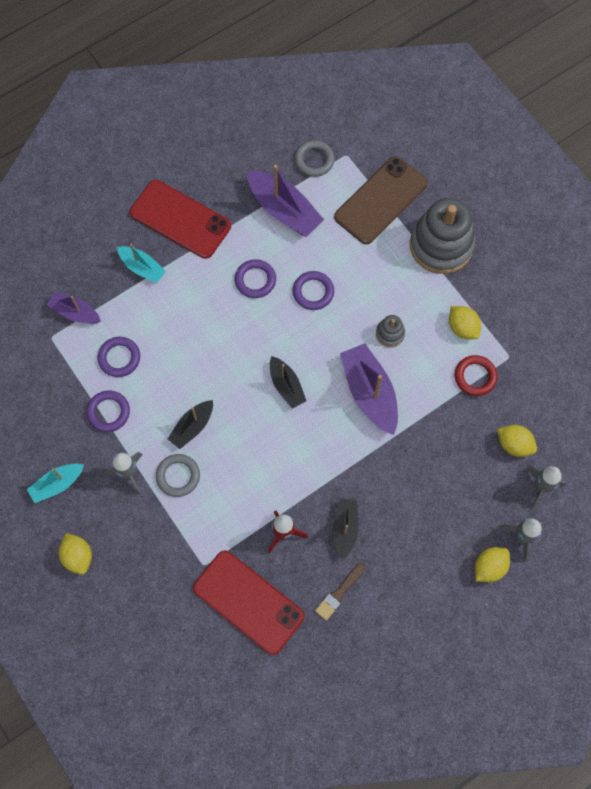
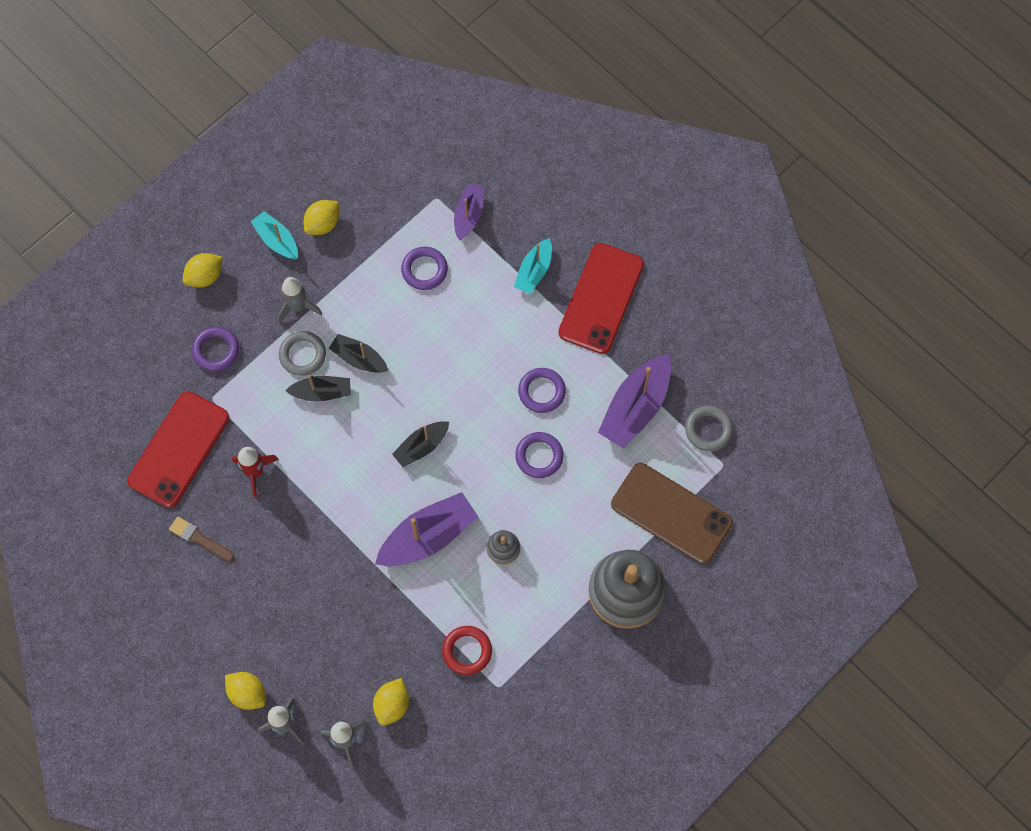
camera: 80 degrees right, 0 degrees up
(108, 412) = (362, 272): purple ring -> purple ring (216, 350)
(345, 529) = (269, 534): black boat -> black boat (321, 392)
(462, 328) = (525, 629): yellow lemon -> yellow lemon (323, 224)

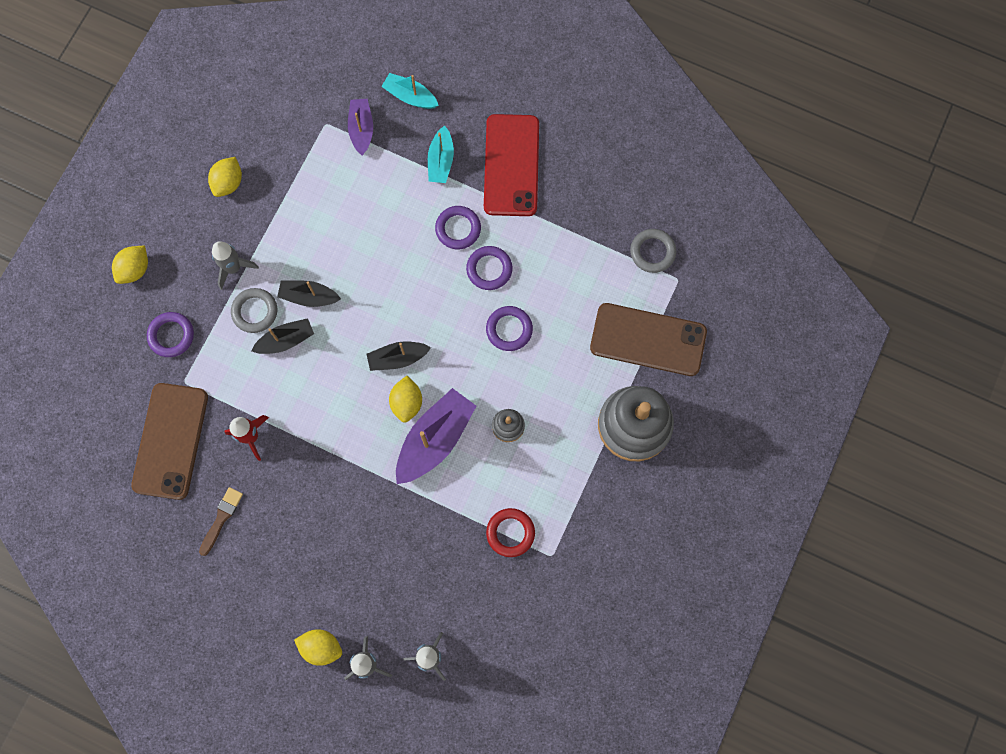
camera: 20 degrees left, 5 degrees up
(179, 449) = (170, 441): red phone -> brown phone
(199, 539) = (221, 518): brown brush -> brown brush turned 105 degrees clockwise
(277, 240) = (190, 213): turquoise boat -> turquoise boat (410, 96)
(392, 704) = (460, 608): yellow lemon -> yellow lemon (407, 403)
(421, 446) = (398, 358): black boat -> black boat turned 45 degrees clockwise
(424, 270) = (339, 194): purple ring -> purple ring (458, 229)
(636, 407) = (580, 254): purple boat -> none

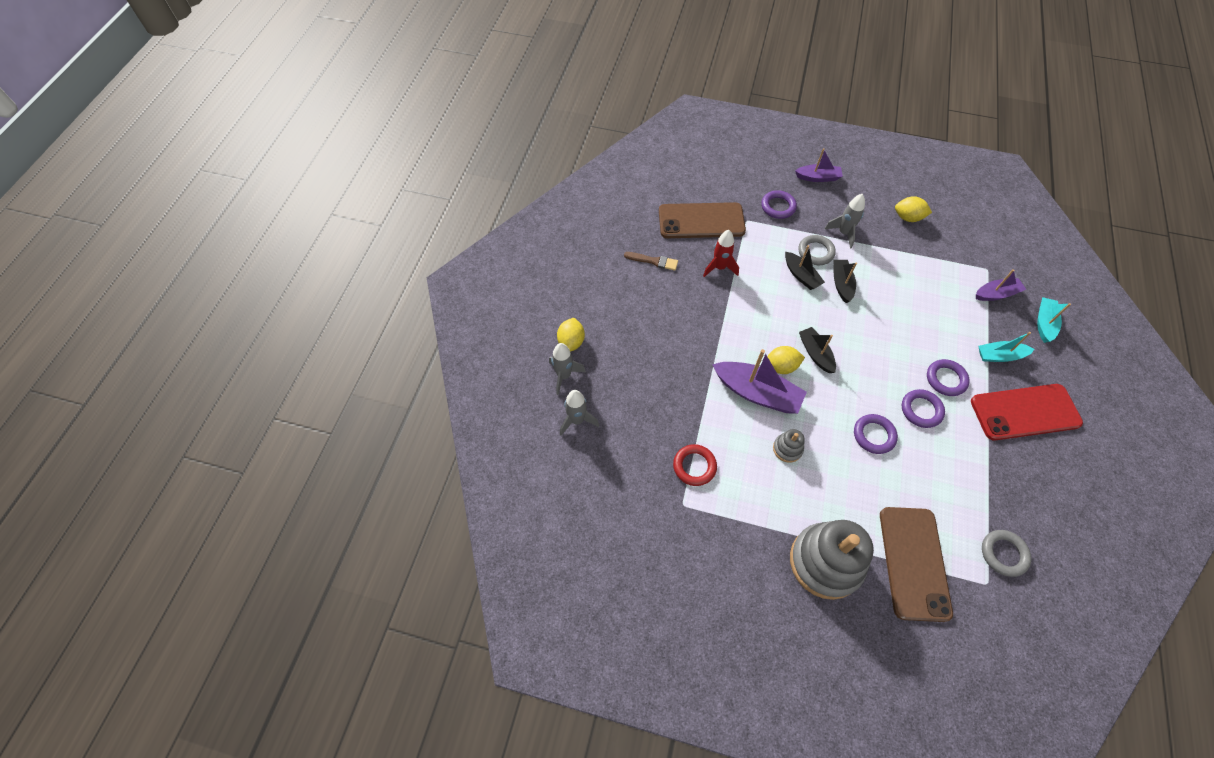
camera: 80 degrees right, 15 degrees down
(135, 269) = (818, 177): yellow lemon -> purple boat

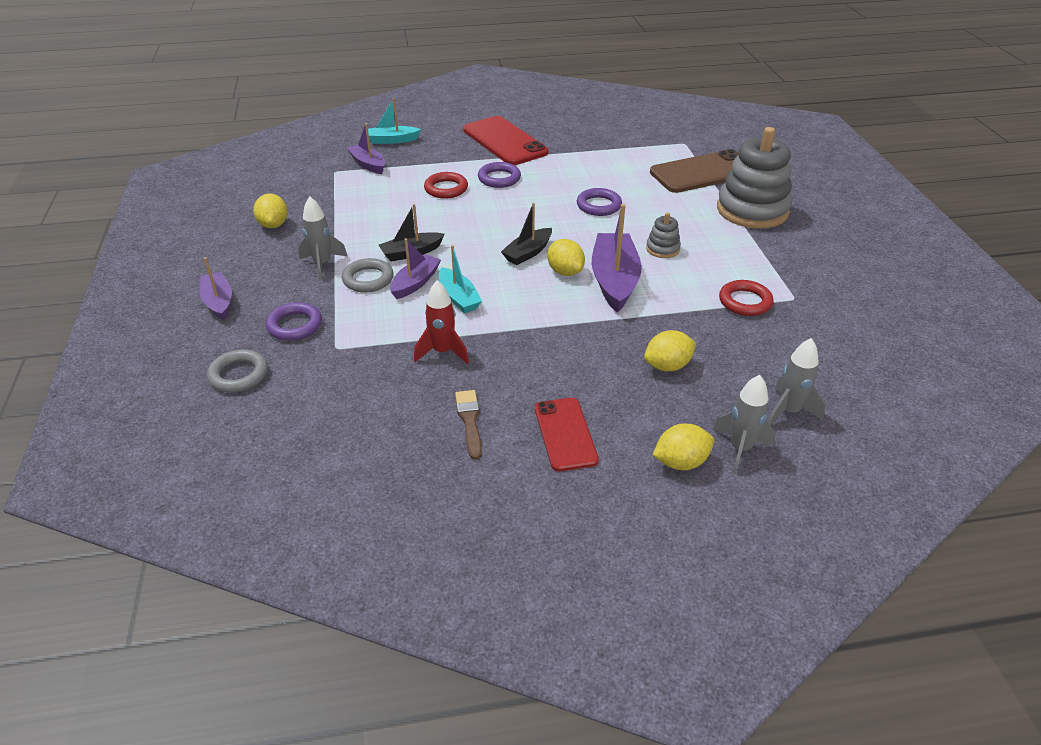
camera: 115 degrees left, 20 degrees down
(621, 299) = (565, 434): none -> red phone
(650, 377) = (667, 366): none -> yellow lemon
(701, 221) = (358, 392): brown phone -> none
(801, 275) = (415, 283): black boat -> purple boat
(921, 410) = (546, 186): purple ring -> none
(936, 334) = (446, 189): none -> red ring
(1000, 356) = (449, 156): turquoise boat -> turquoise boat (458, 298)
(1003, 554) = (651, 139): grey ring -> grey ring (239, 375)

